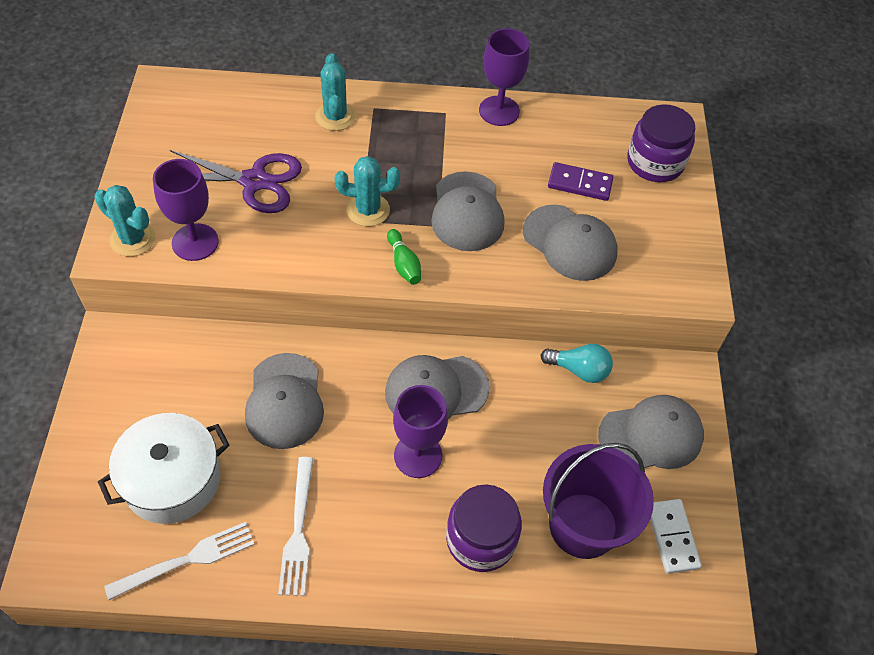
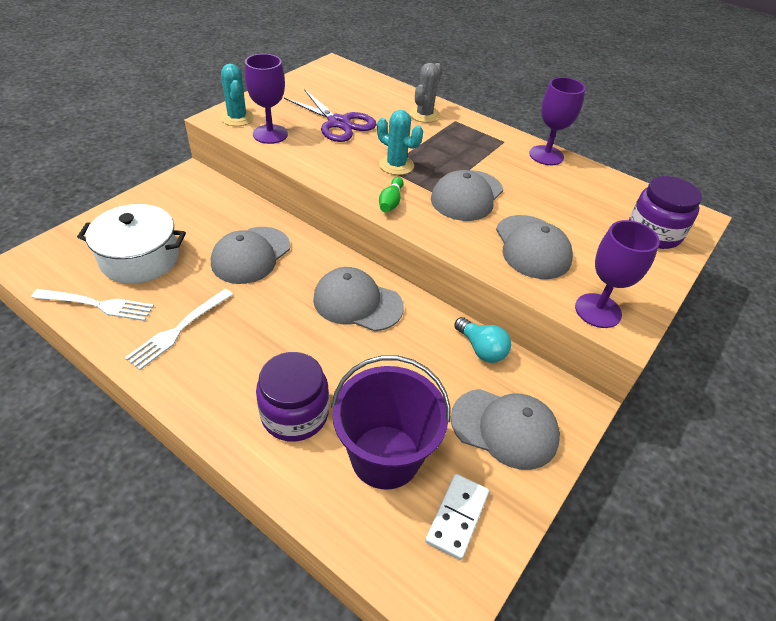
camera: 35 degrees right, 10 degrees down
(335, 116) = (424, 115): turquoise cactus -> grey cactus
(418, 455) = (304, 333): purple goblet -> purple goblet (598, 310)
(579, 184) = (574, 218): purple domino -> none

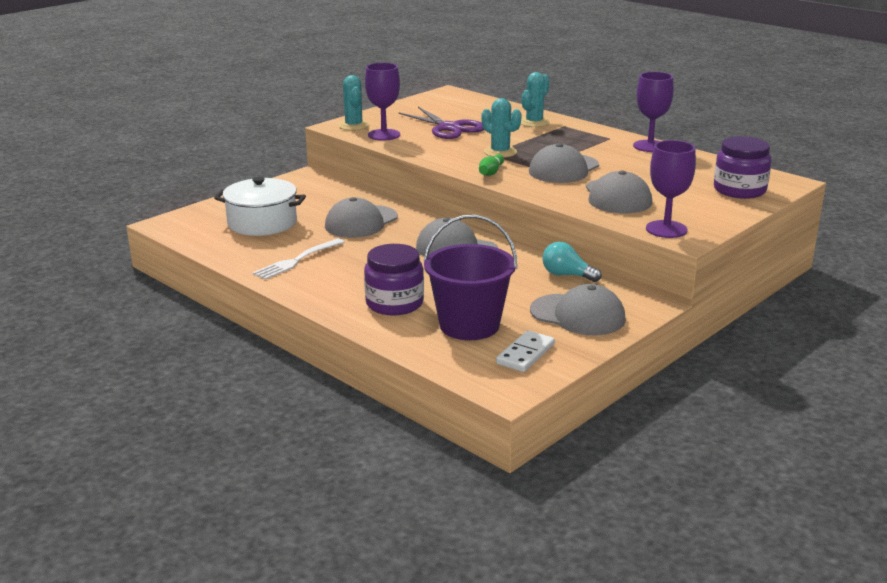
camera: 10 degrees right, 20 degrees down
(97, 305) = (227, 246): white fork -> none
(424, 115) = (534, 122): grey cactus -> turquoise cactus
(481, 349) = (567, 275): turquoise light bulb -> turquoise light bulb turned 150 degrees clockwise

